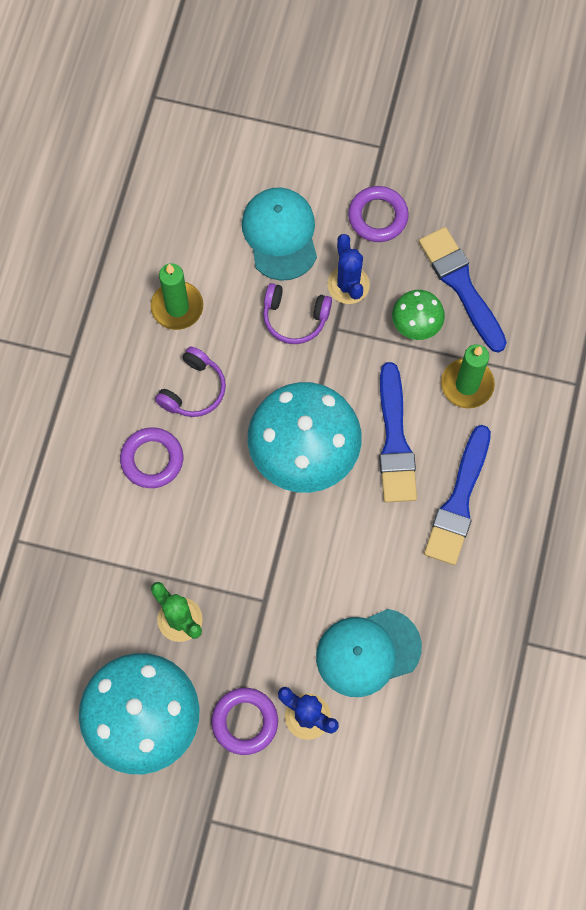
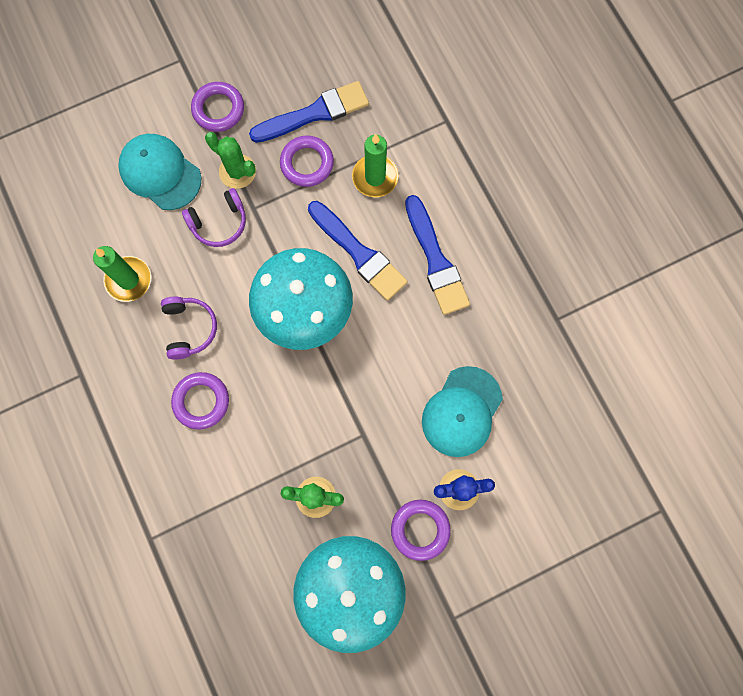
camera: 40 degrees left, 5 degrees up
(348, 285) = (237, 171): blue cactus -> green cactus
(416, 325) = (307, 163): green mushroom -> purple ring
(461, 285) = (314, 113): blue brush -> blue brush turned 135 degrees clockwise

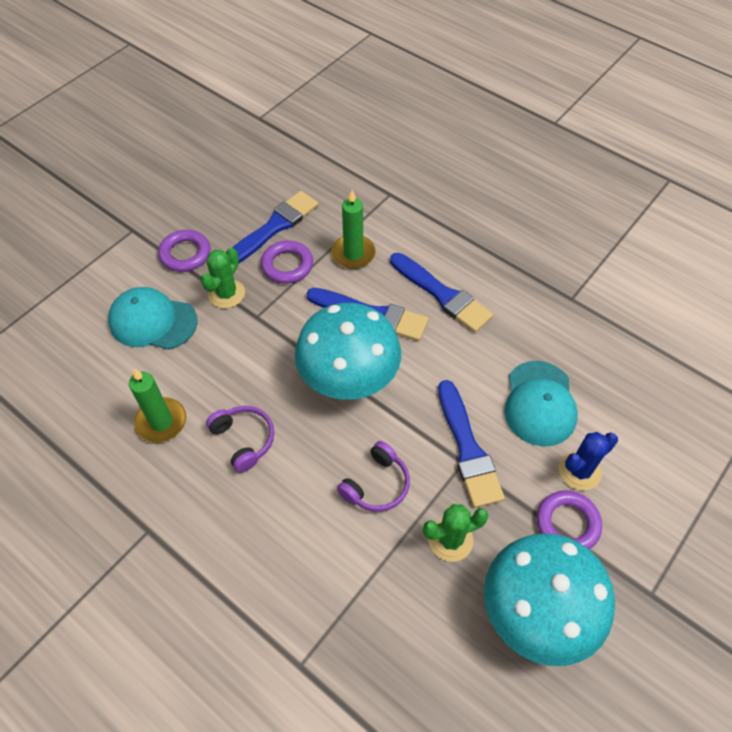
camera: 25 degrees left, 20 degrees down
(201, 401) = (288, 501): purple ring -> none
(219, 223) = (229, 340): purple headphones -> purple headphones (376, 484)
(237, 171) = (226, 294): green cactus -> green cactus turned 75 degrees counterclockwise
(374, 425) = (468, 449): none -> blue brush

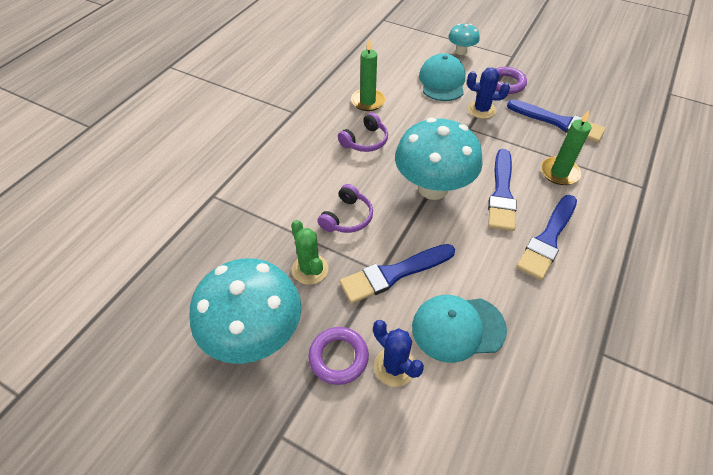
camera: 80 degrees right, 5 degrees down
(96, 282) = (461, 52): none -> turquoise mushroom
(226, 294) = (481, 110): green cactus -> blue cactus
(287, 265) = (525, 136): purple ring -> none
(376, 484) = (347, 217): purple headphones -> purple headphones turned 90 degrees counterclockwise

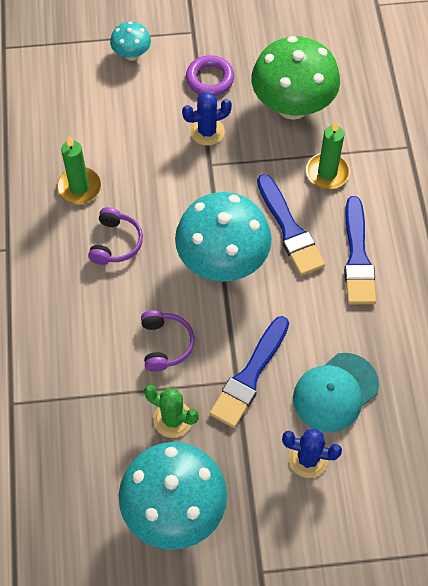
camera: 35 degrees left, 10 degrees up
(338, 357) = (258, 481): purple ring -> none
(442, 81) = (140, 113): turquoise cap -> none
(558, 122) = (292, 106): blue brush -> green mushroom

